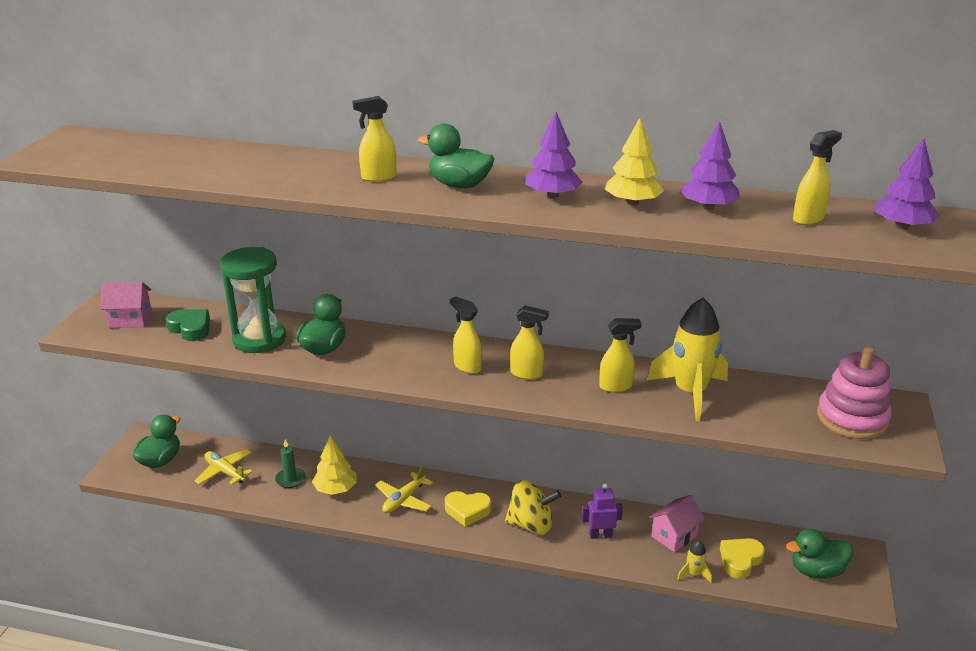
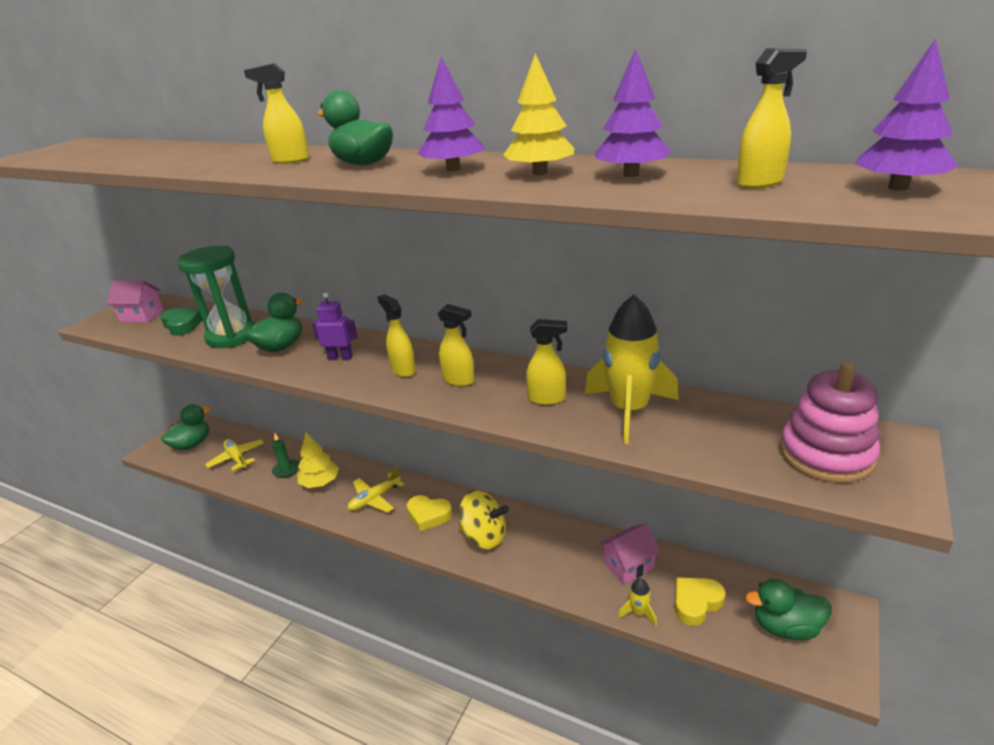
camera: 15 degrees right, 0 degrees up
(600, 535) = (550, 555): purple robot -> purple robot (340, 358)

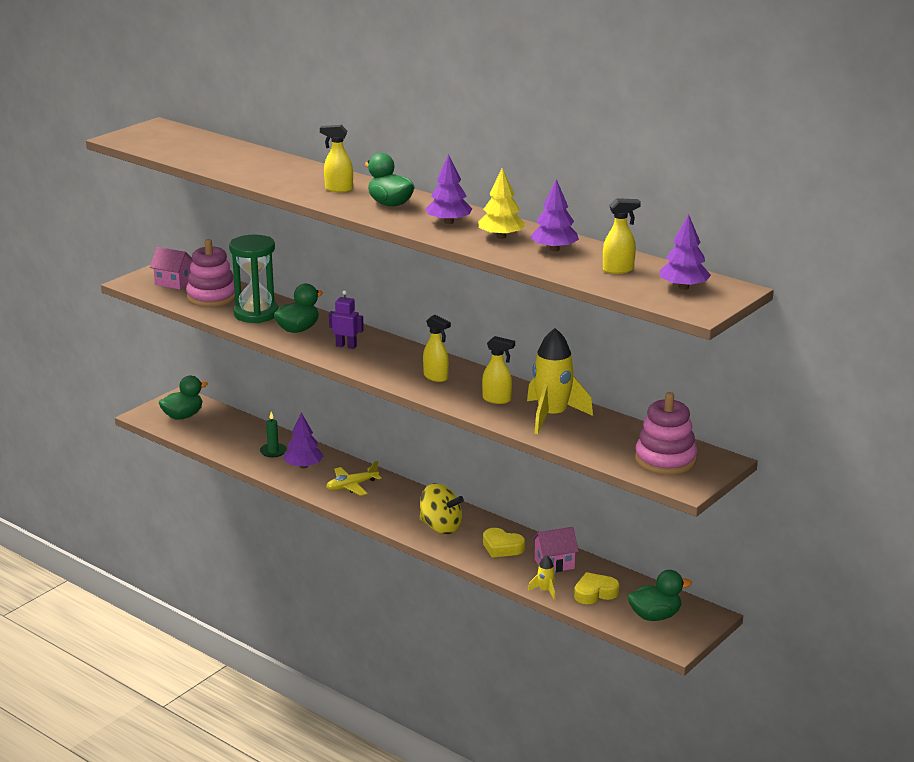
camera: 10 degrees right, 5 degrees down
(183, 325) = (212, 297): green heart -> pink stacking toy
(237, 458) = (226, 435): yellow plane -> none
(320, 482) = (303, 466): yellow tree -> purple tree
(403, 370) = (394, 363): yellow spray bottle -> none
(428, 515) = (397, 505): yellow heart -> yellow heart (502, 547)
(785, 627) = (655, 616): green duck -> green duck turned 150 degrees clockwise

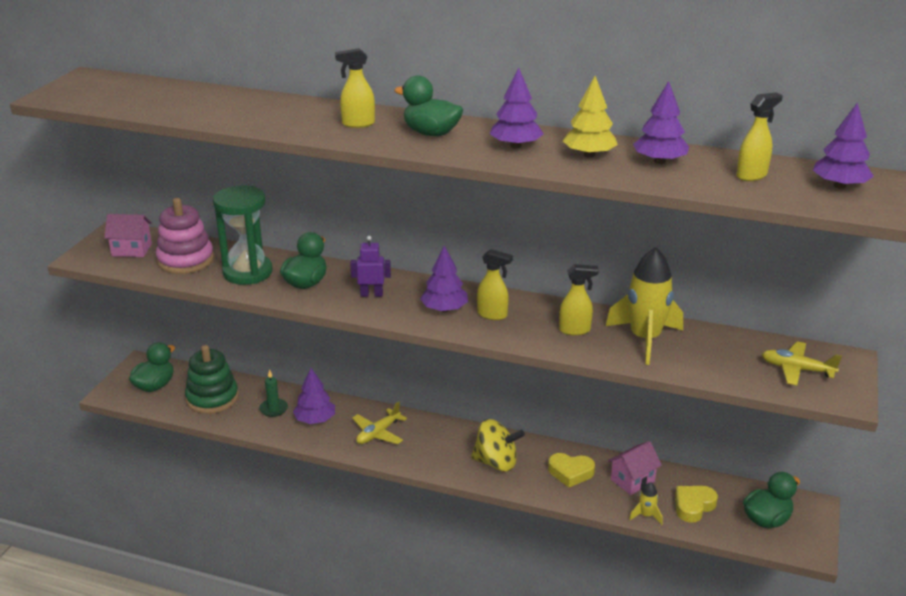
camera: 20 degrees left, 5 degrees up
(226, 434) = (212, 398): none -> green stacking toy
(398, 366) = (444, 309): none -> purple tree
(665, 460) = (797, 370): pink stacking toy -> yellow plane

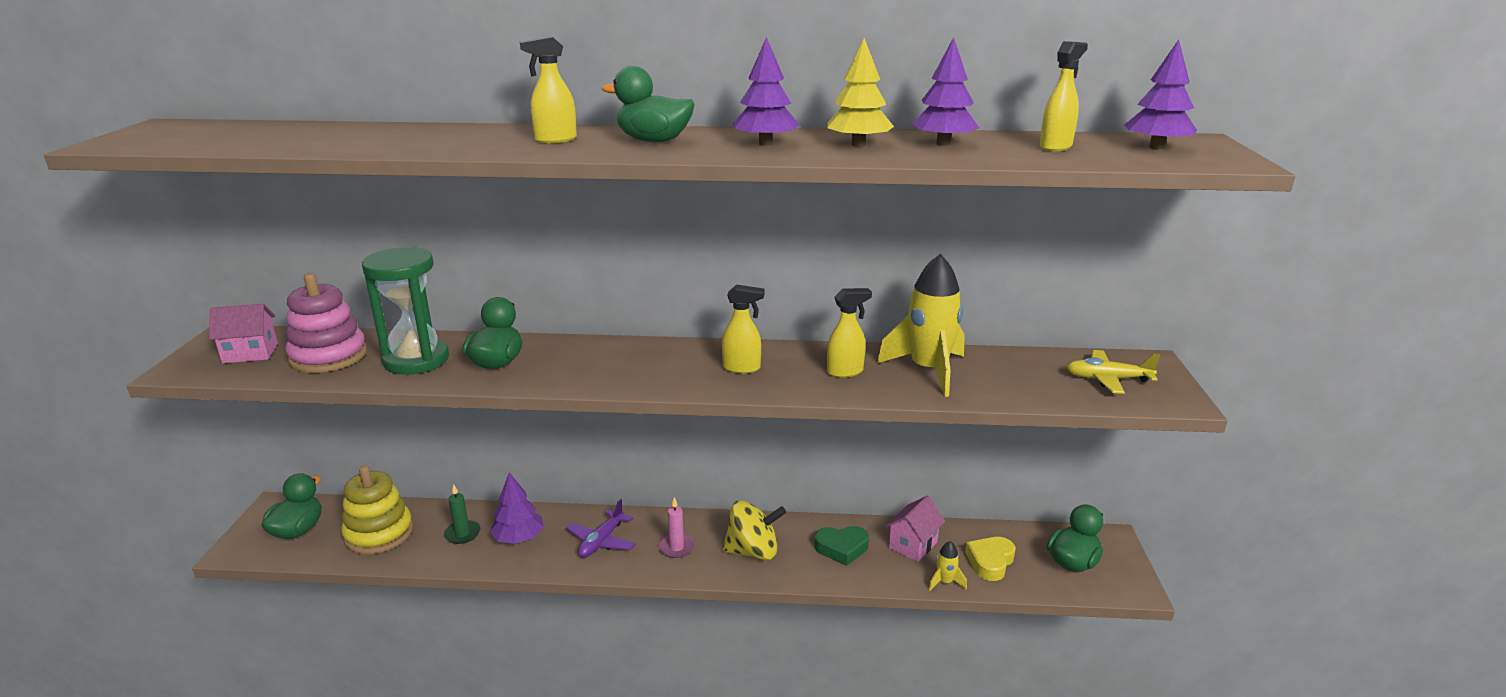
camera: 15 degrees left, 5 degrees down
(212, 398) = (379, 533): green stacking toy -> yellow stacking toy
(371, 294) = (585, 365): purple robot -> none
(378, 433) = (601, 541): yellow plane -> purple plane
(435, 448) = (676, 547): none -> pink candle
(444, 309) = (681, 369): purple tree -> none
(570, 472) = (842, 548): yellow heart -> green heart

